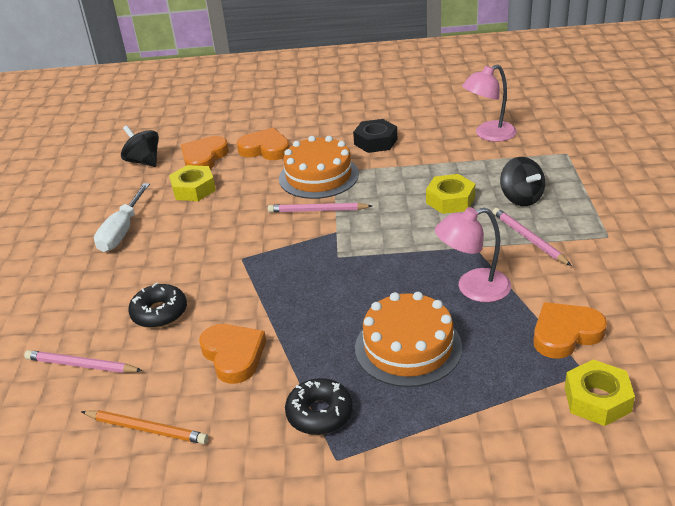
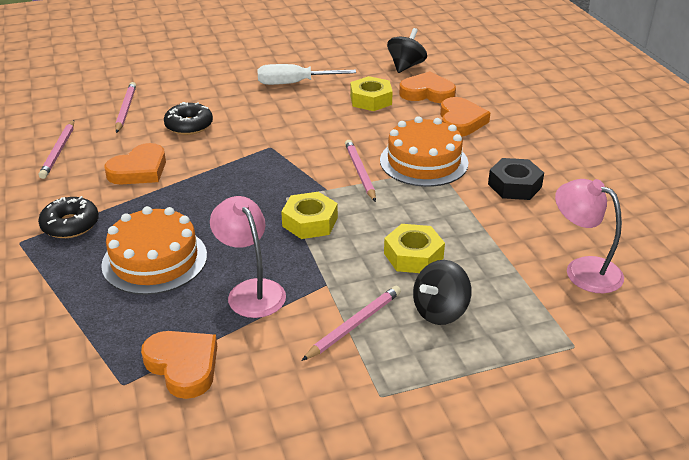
camera: 70 degrees right, 0 degrees up
(146, 429) = (59, 151): orange pencil -> pink pencil
(597, 399) = (81, 395): yellow nut -> yellow nut (310, 222)

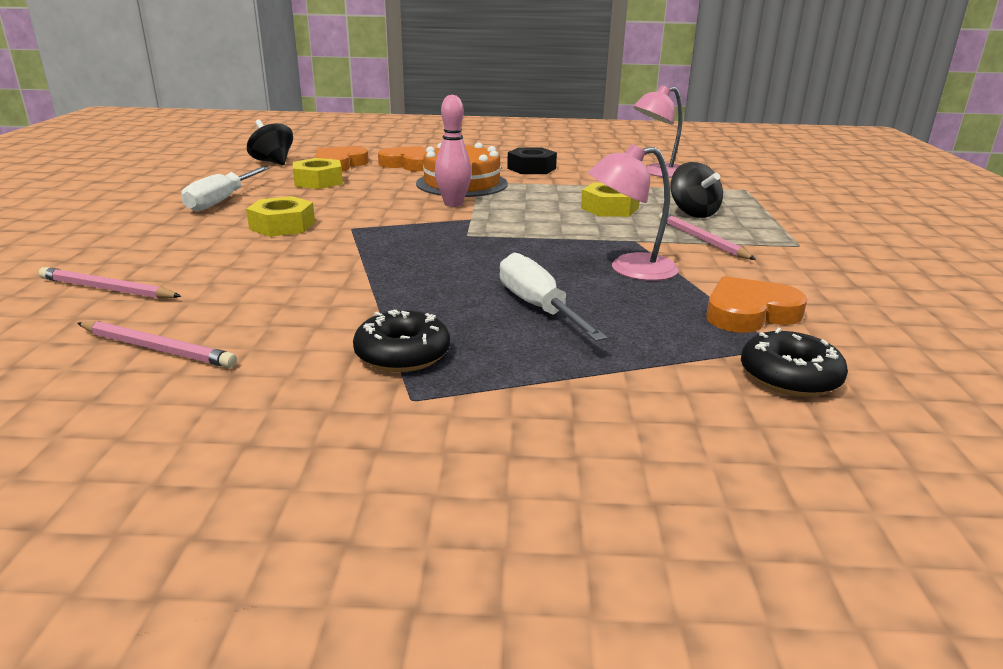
camera: 70 degrees left, 10 degrees down
(139, 170) = (307, 297): orange heart -> none
(154, 260) = (538, 308): orange cake -> white screwdriver
(189, 125) = (231, 258): black donut -> black donut (789, 377)
(310, 222) = (524, 232): yellow nut -> yellow nut (282, 226)
(360, 172) = (453, 204): pink pencil -> pink bowling pin

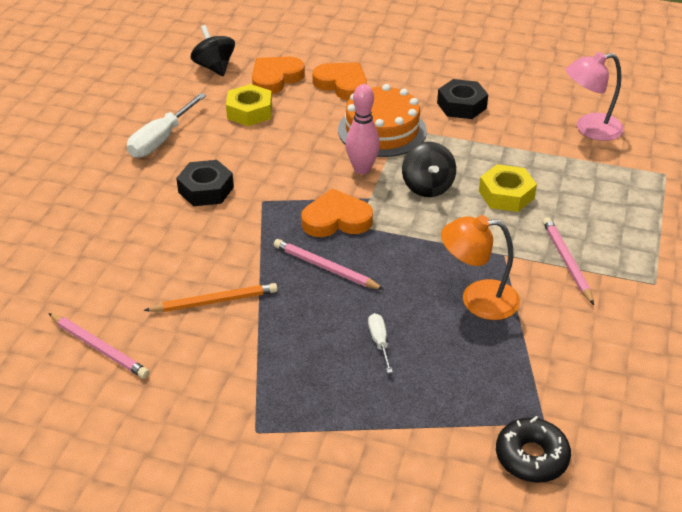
camera: 15 degrees right, 15 degrees up
(107, 289) = (68, 268): pink pencil -> pink pencil (325, 267)
(282, 226) = (206, 190): yellow nut -> black nut
(315, 297) = (214, 301): none -> orange pencil
(402, 354) = (261, 382): black donut -> none
(538, 308) = (379, 342): white screwdriver -> white screwdriver, size x0.53
(630, 269) = (477, 299): pink lamp -> orange lamp
(693, 213) = (584, 213): black spinning top -> black spinning top (427, 187)
(749, 313) = (546, 376): orange heart -> orange heart (336, 219)

